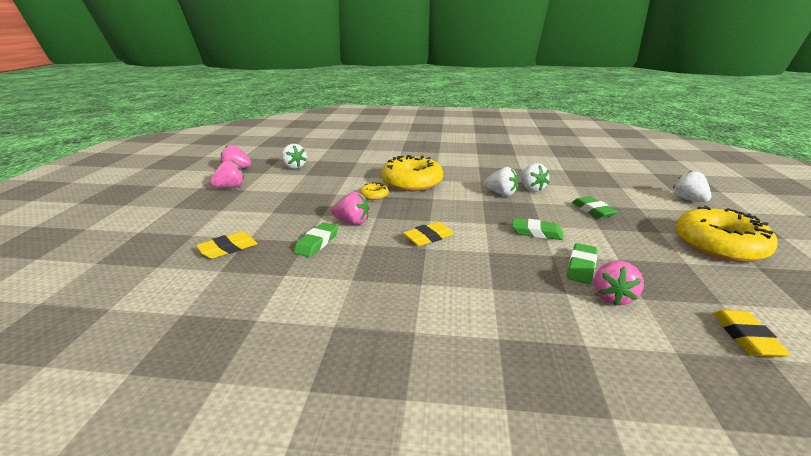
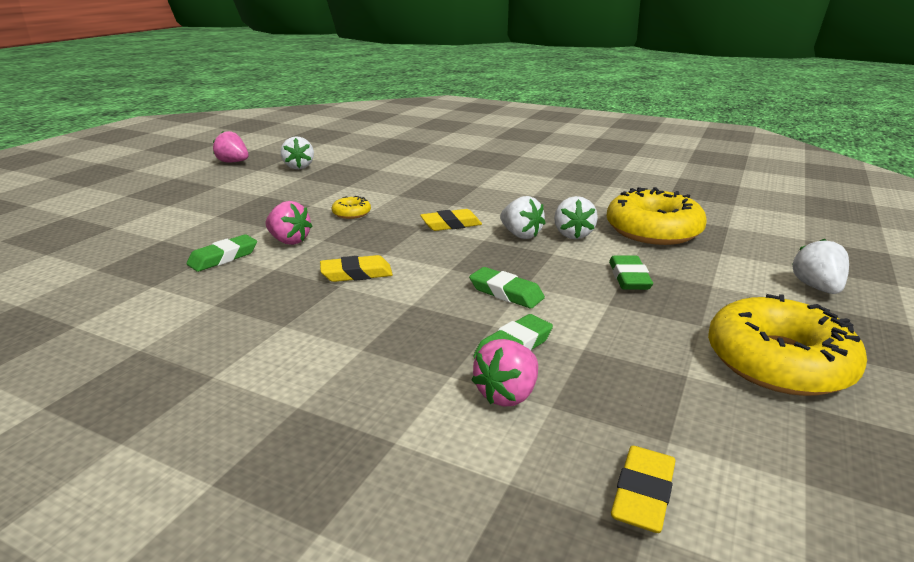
camera: 20 degrees right, 0 degrees up
(228, 249) = (129, 248): yellow eraser -> yellow eraser (451, 224)
(230, 187) = (204, 181): pink strawberry -> none
(412, 182) = (417, 204): yellow donut -> yellow donut (653, 230)

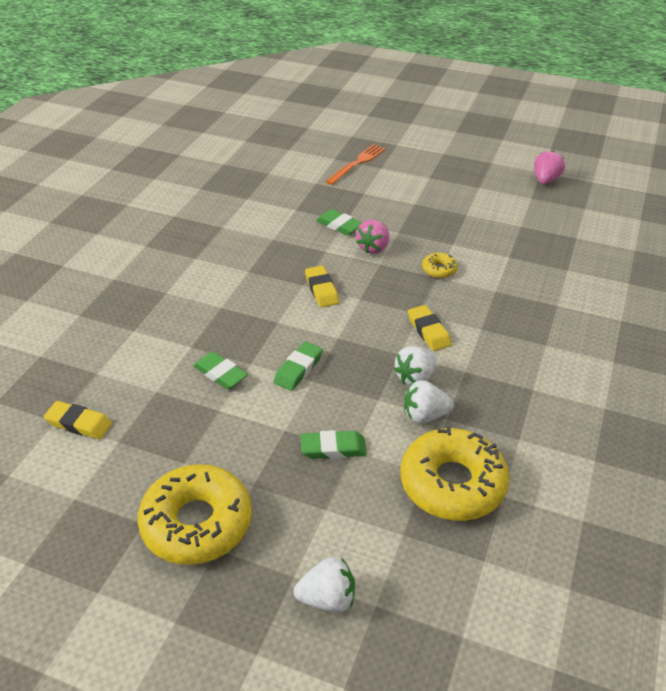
camera: 85 degrees right, 15 degrees up
(82, 240) = (357, 163): none -> orange fork
(299, 167) = (550, 218): white strawberry -> none
(507, 394) = (169, 371): pink strawberry -> none

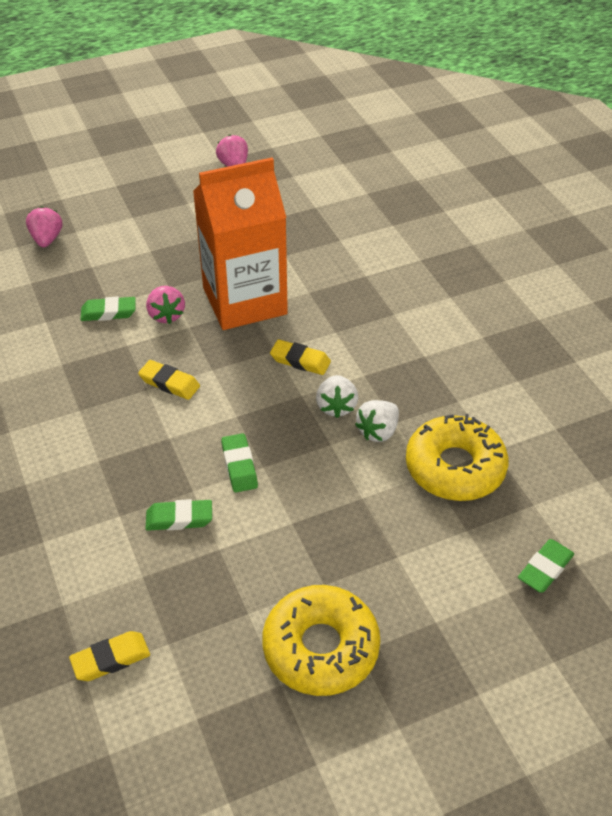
camera: 45 degrees left, 5 degrees up
(327, 598) = (475, 616): white strawberry -> none
(333, 448) = (346, 508): green eraser -> green eraser (545, 569)
(357, 163) = (47, 239): orange fork -> pink strawberry
(439, 269) = (244, 301): yellow donut -> orange carton

